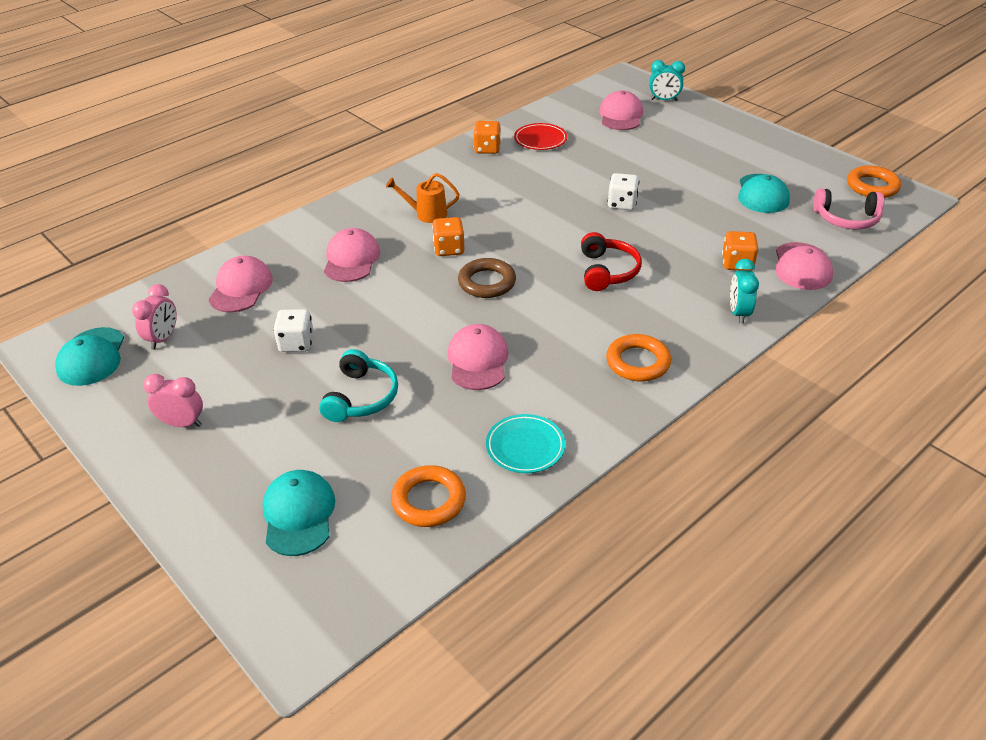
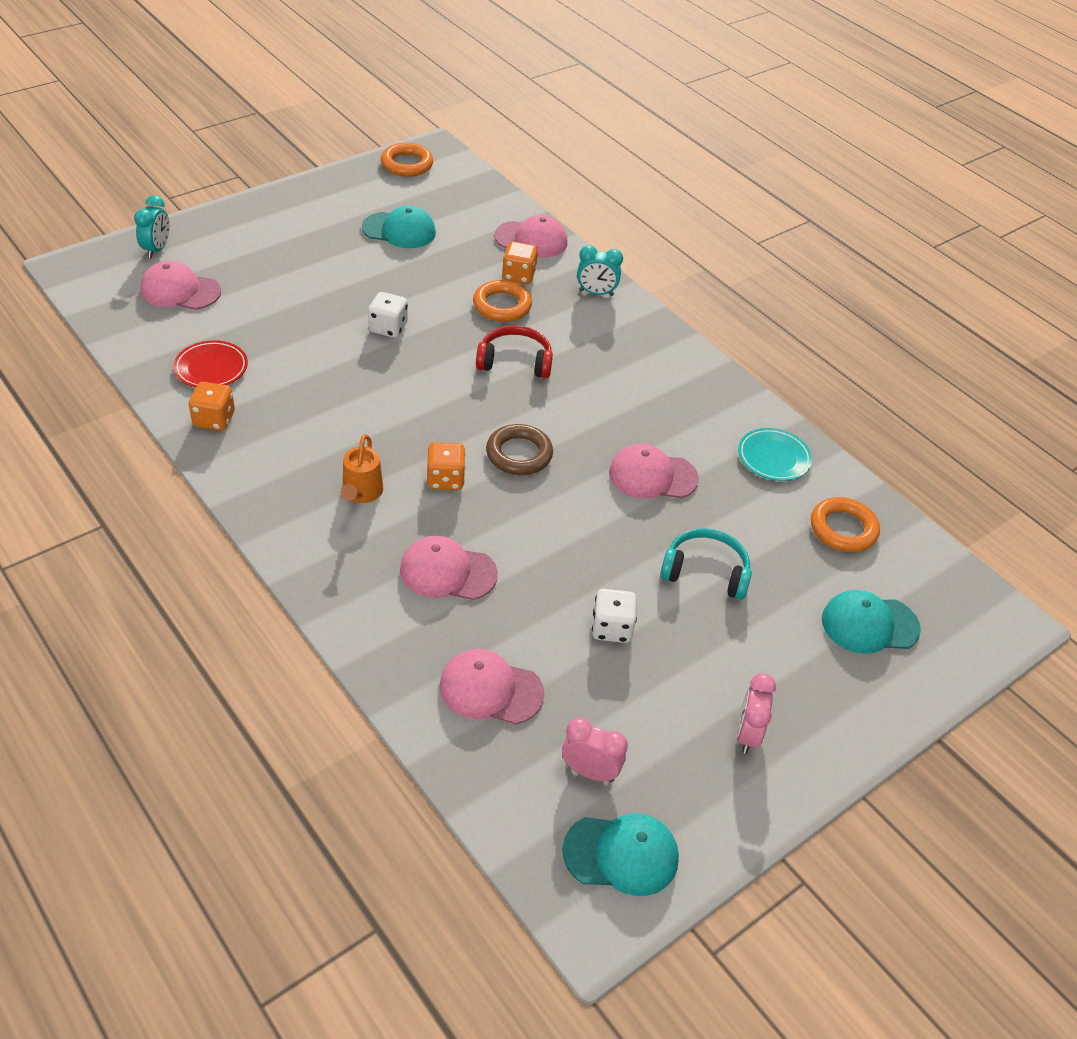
camera: 90 degrees left, 5 degrees up
(638, 362) = (661, 368): orange ring -> orange ring (502, 305)
(847, 219) = (459, 194): pink headphones -> none

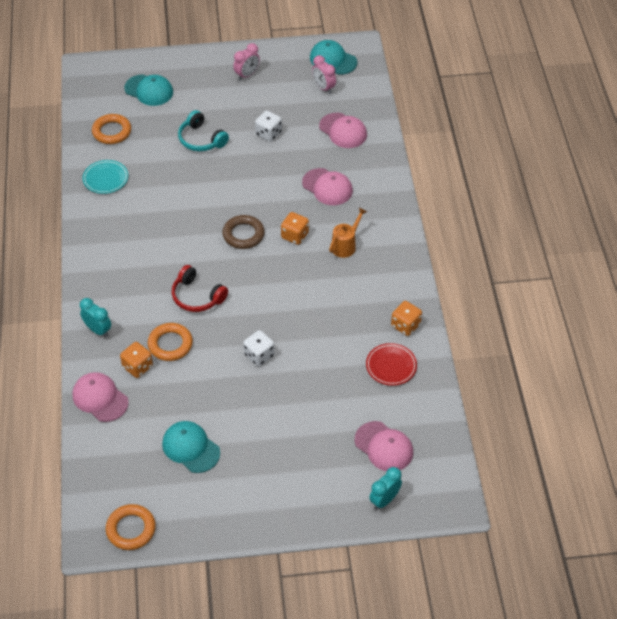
camera: 145 degrees left, 5 degrees up
(652, 476) = (181, 194): pink cap -> none

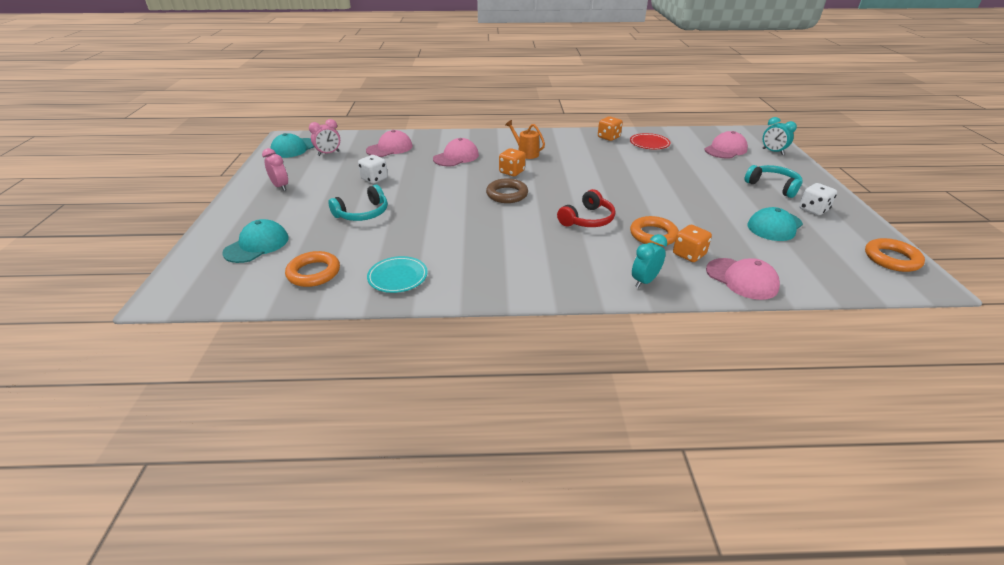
camera: 85 degrees left, 15 degrees down
(100, 398) = (741, 279): pink cap -> pink cap turned 90 degrees counterclockwise
(259, 355) = (653, 191): white dice -> white dice (813, 209)
(281, 472) = (773, 186): none -> turquoise headphones

